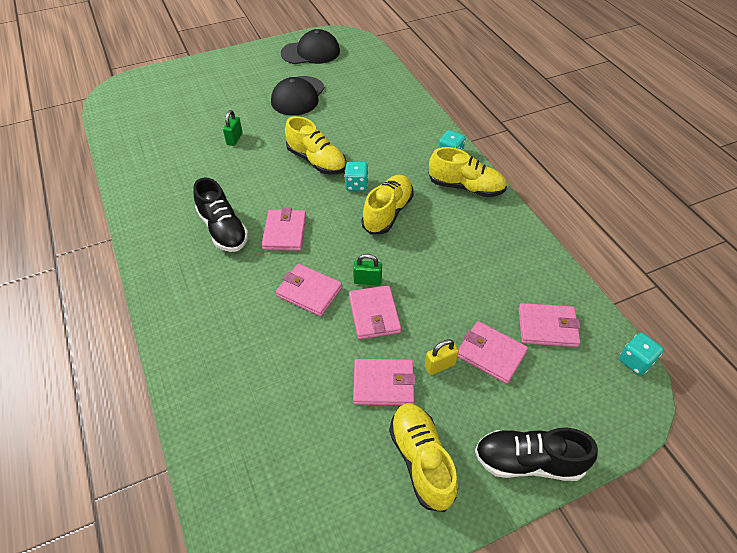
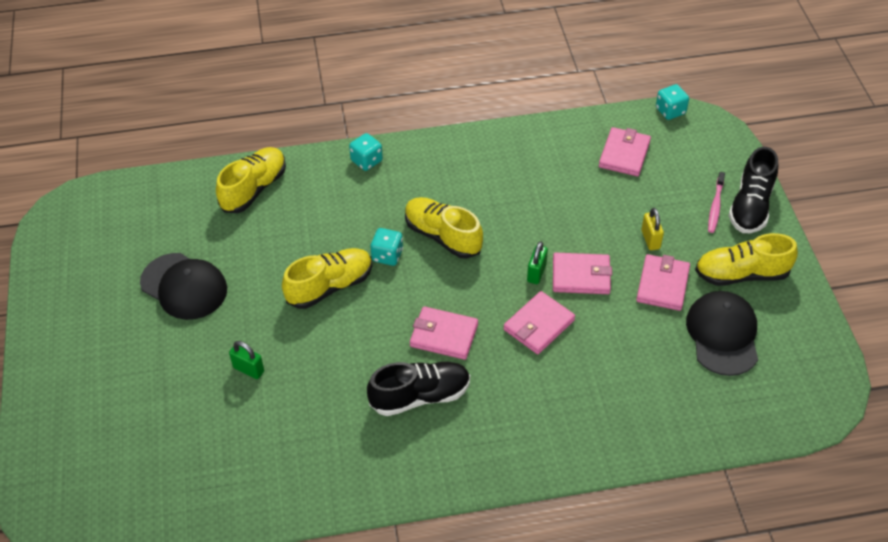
camera: 75 degrees left, 0 degrees up
(311, 52) = (82, 256): black cap -> black cap (723, 335)
(466, 187) = (426, 161): yellow shoe -> yellow shoe (254, 189)
(491, 354) = (645, 201): pink wallet -> none
(512, 423) = (715, 206): none -> pink toothbrush

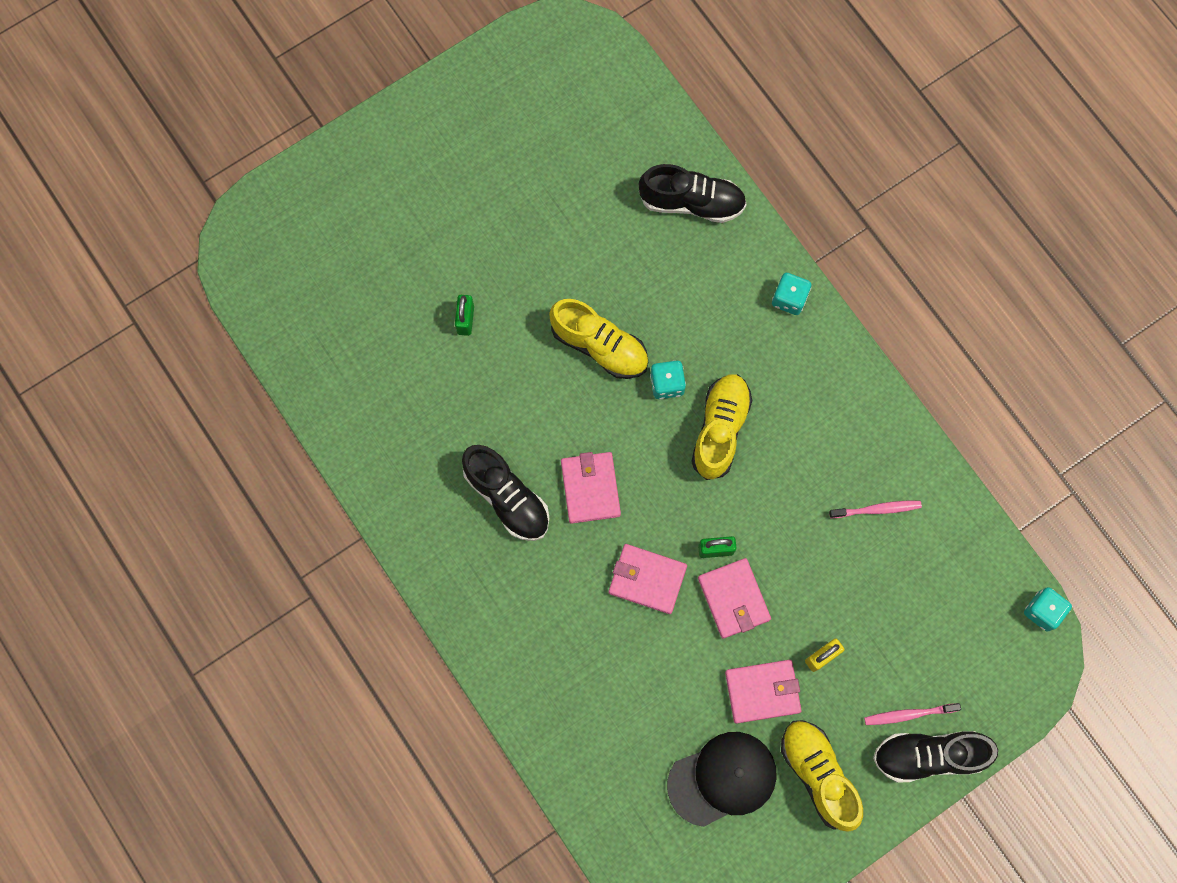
camera: 65 degrees right, 25 degrees up
(184, 286) = (534, 204): black cap -> none
(254, 189) = (692, 202): yellow shoe -> black shoe
(553, 170) = (876, 509): none -> pink toothbrush
(624, 154) = (941, 581): pink wallet -> none

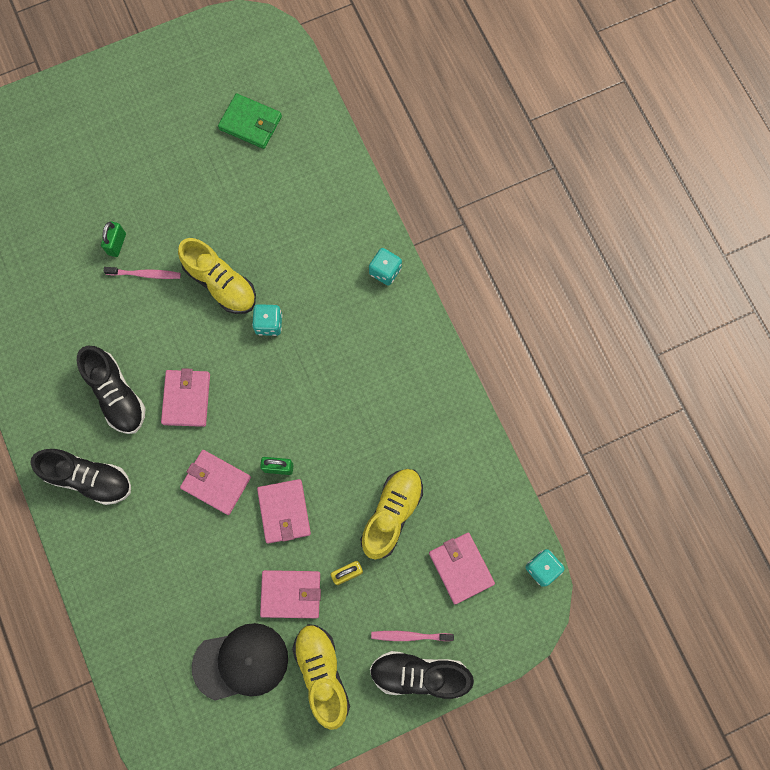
camera: 10 degrees right, 0 degrees up
(591, 148) = (250, 123): none -> green wallet
(692, 202) = (322, 180): black shoe -> black shoe (89, 478)
(720, 429) = (304, 369): yellow shoe -> yellow shoe (392, 514)
(876, 509) = (420, 457): pink toothbrush -> pink toothbrush (145, 274)
(950, 627) = (461, 568): none -> pink wallet

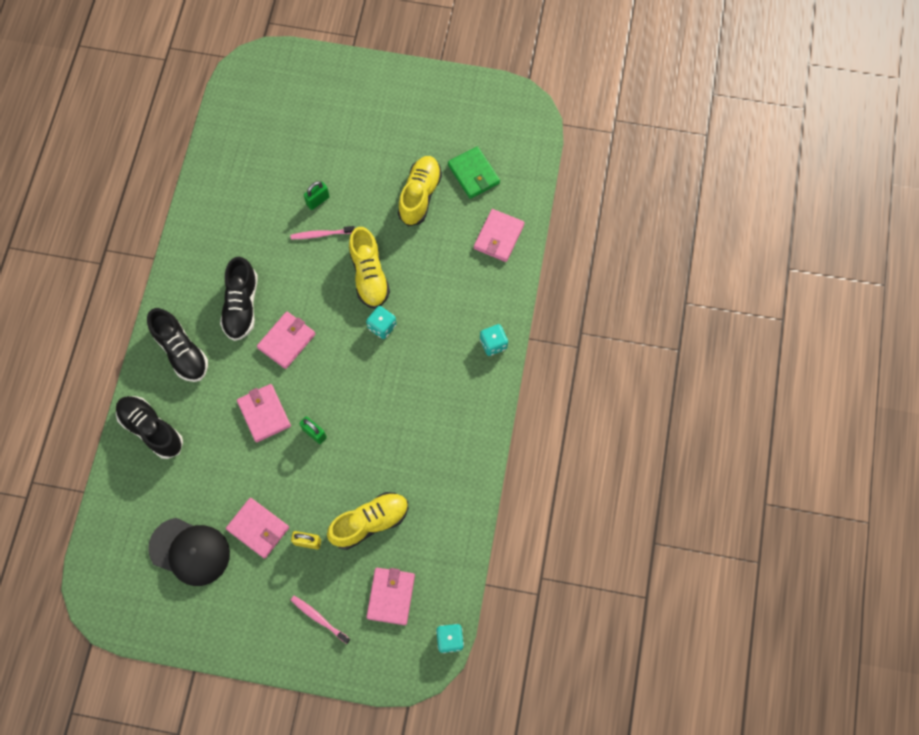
camera: 35 degrees right, 5 degrees down
(145, 274) = (321, 234): pink toothbrush -> pink toothbrush turned 135 degrees clockwise
(284, 511) = (296, 467): pink wallet -> pink wallet (498, 237)
(322, 673) = (239, 600): yellow shoe -> yellow shoe (420, 195)
(419, 674) = (305, 650): black shoe -> black shoe (151, 429)

